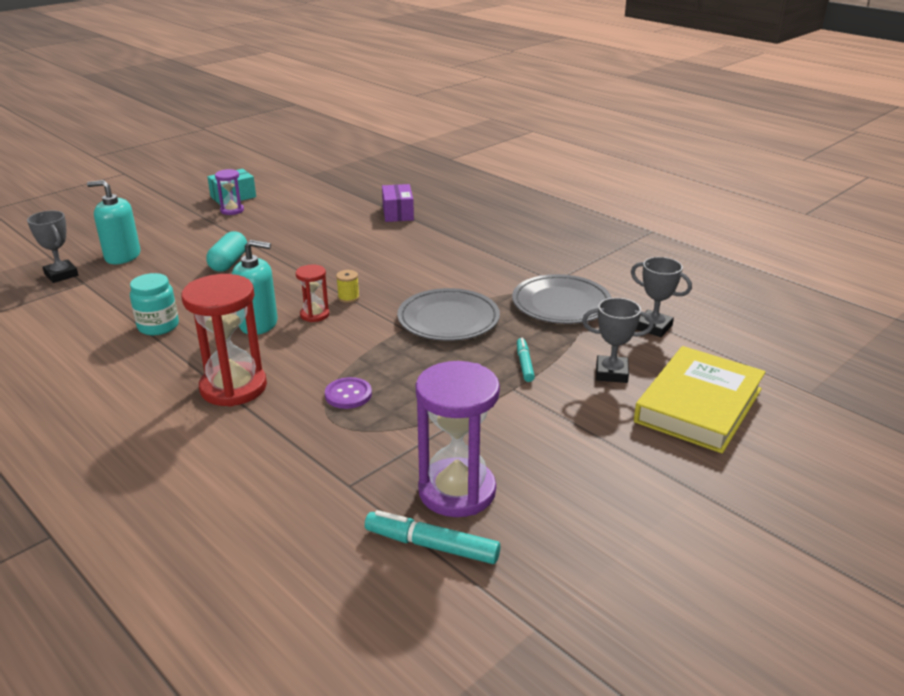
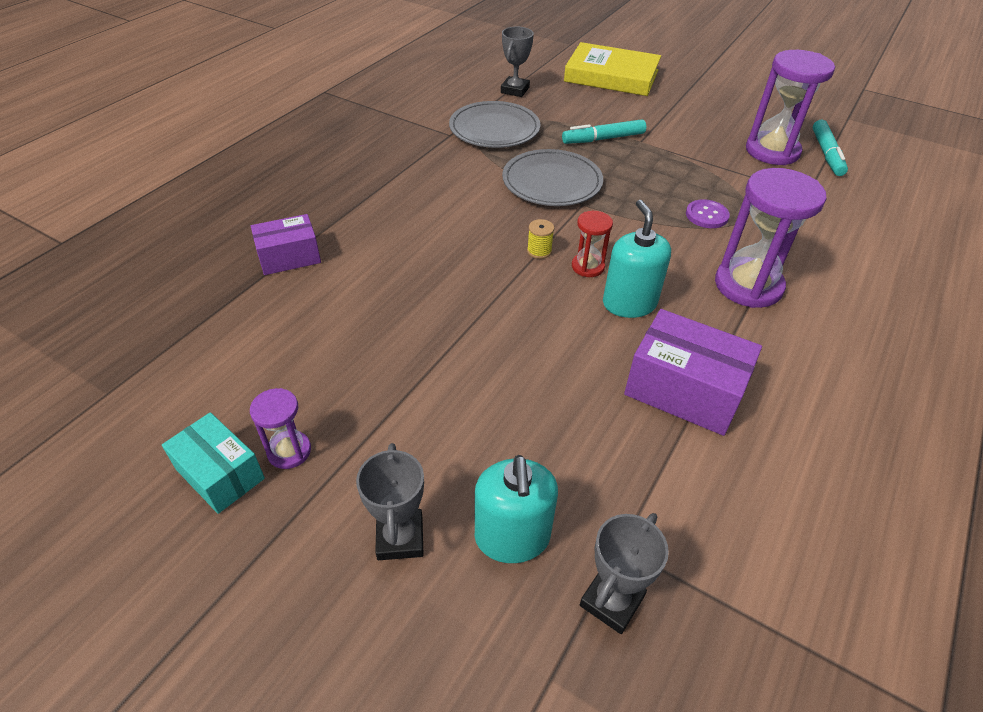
camera: 105 degrees left, 15 degrees up
(158, 326) = (684, 390): turquoise jar -> purple box
(229, 263) = (490, 383): turquoise capsule -> none
(233, 387) = (748, 285): red hourglass -> purple hourglass
(524, 364) = (603, 139): turquoise marker -> turquoise marker, size x1.55
(611, 373) = (592, 104): grey trophy -> grey trophy (400, 538)

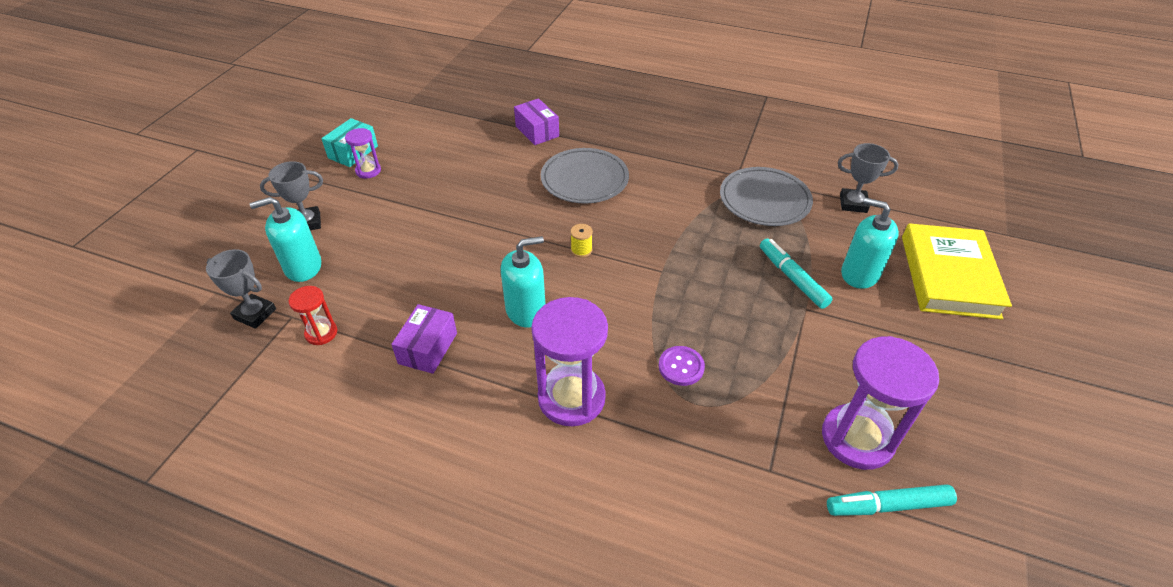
camera: 80 degrees right, 0 degrees up
(552, 182) = (690, 247): grey plate -> grey plate (584, 179)
(588, 266) = (568, 281): red hourglass -> red hourglass (321, 333)
(603, 109) = (859, 274): none -> turquoise soap dispenser
(684, 390) = (428, 348): purple box -> purple box, size x0.65

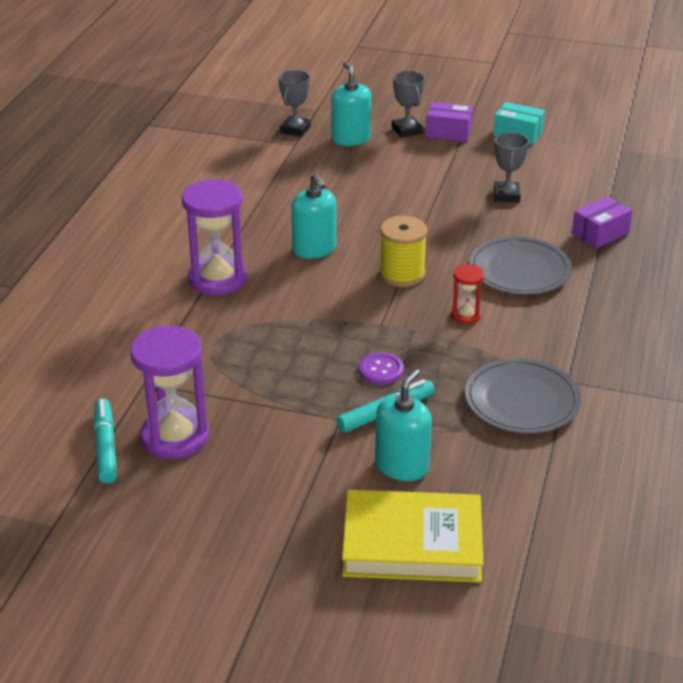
camera: 85 degrees right, 10 degrees down
(321, 333) = (278, 159): red hourglass -> red hourglass (465, 315)
(368, 171) = (490, 146): purple hourglass -> none
(428, 348) = (266, 207): purple box -> purple box (448, 132)
(581, 250) = (402, 274): yellow spool -> yellow spool, size x2.03
(681, 367) = (254, 336): purple button -> purple button (381, 370)
(853, 204) = (537, 476): grey trophy -> grey trophy (506, 195)

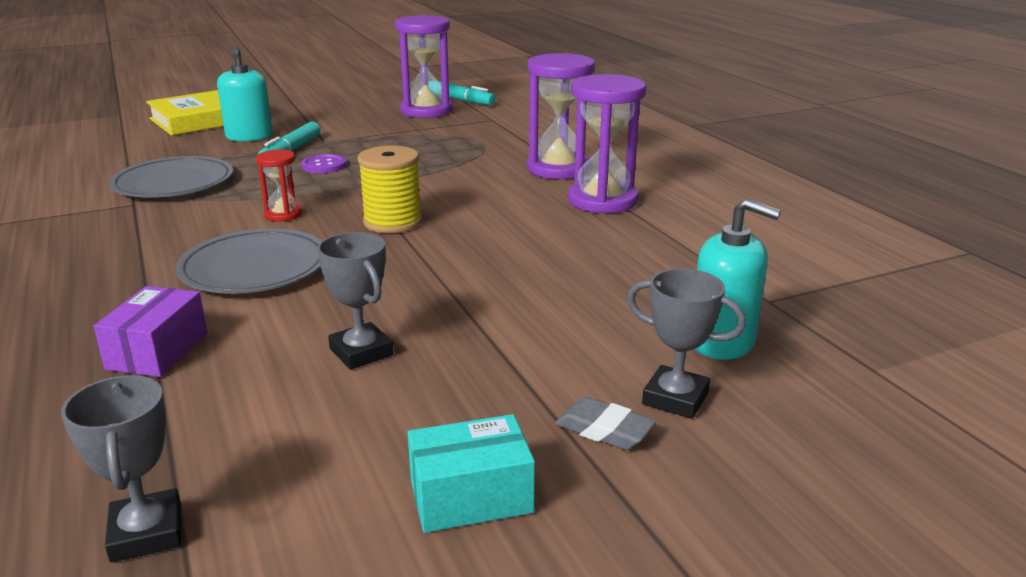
camera: 140 degrees right, 10 degrees down
(248, 234) = (602, 201): none -> purple hourglass
(295, 129) = (818, 321): grey trophy -> grey trophy (147, 532)
(314, 249) = (516, 211): turquoise soap dispenser -> none
(448, 132) = (604, 430): purple box -> grey eraser

